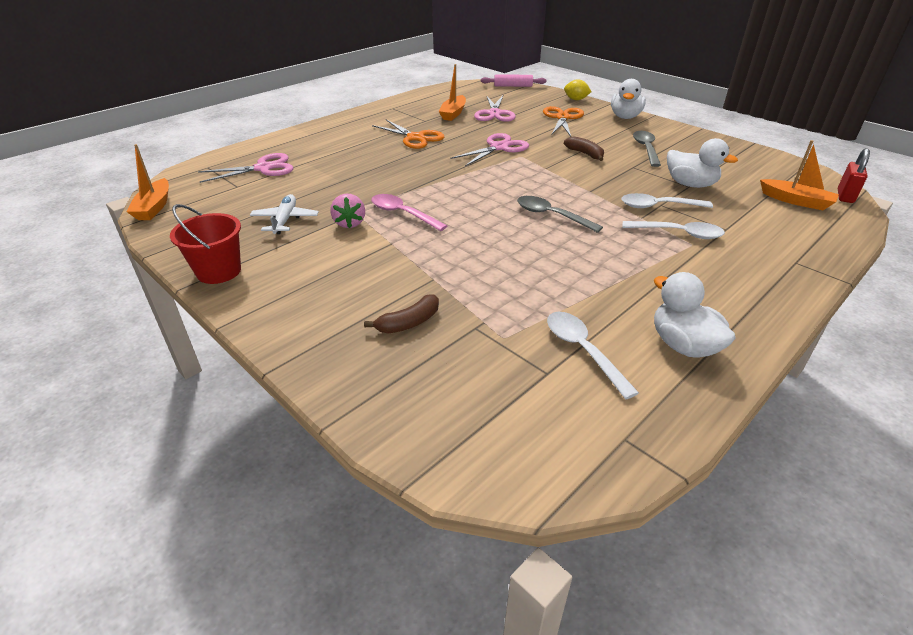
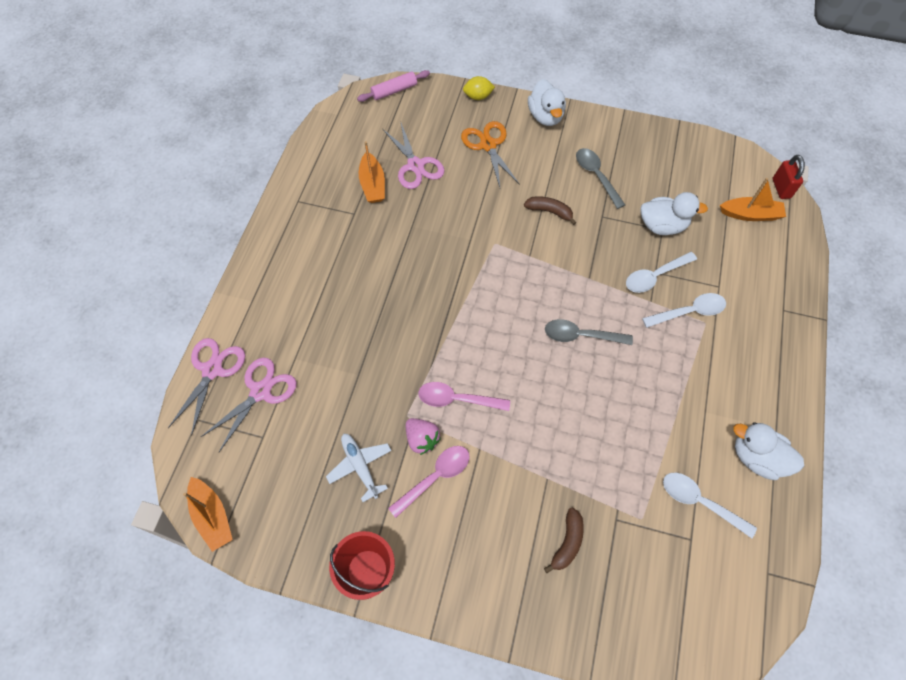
camera: 30 degrees left, 25 degrees up
(336, 244) = (435, 477): none -> pink spoon
(415, 138) = (370, 255): orange scissors -> none
(499, 147) = (465, 236): pink scissors -> pink scissors (212, 370)

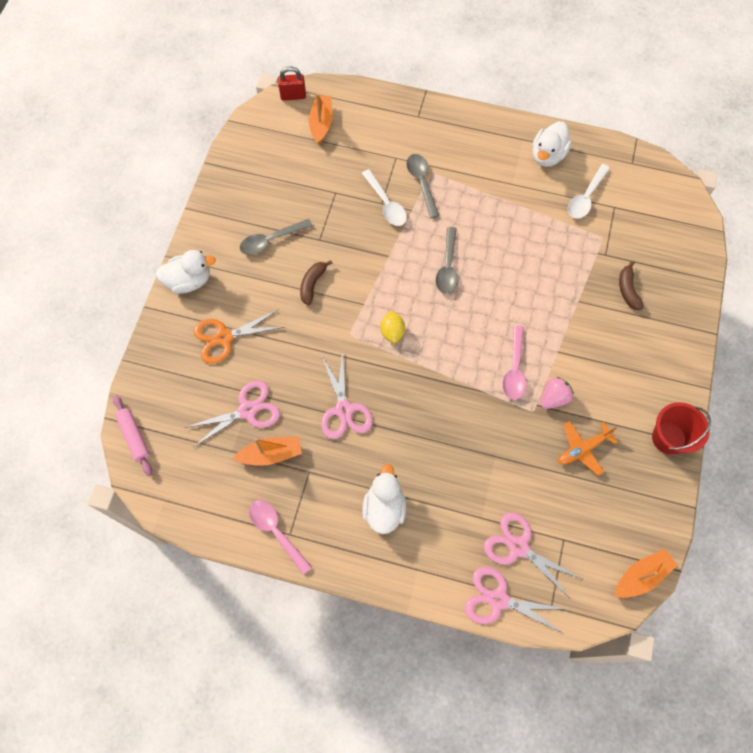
camera: 90 degrees left, 5 degrees up
(360, 466) = (583, 449): white plane -> orange plane
(414, 240) = (344, 410): none -> pink scissors
(435, 477) = (586, 386): pink spoon -> pink spoon (276, 532)
(478, 96) = (153, 346): yellow lemon -> yellow lemon (392, 332)
(567, 543) = (627, 290): brown banana -> brown banana turned 120 degrees counterclockwise
(662, 226) = (332, 192): white duck -> white duck (384, 508)
(689, 312) = (421, 183): white spoon -> grey spoon

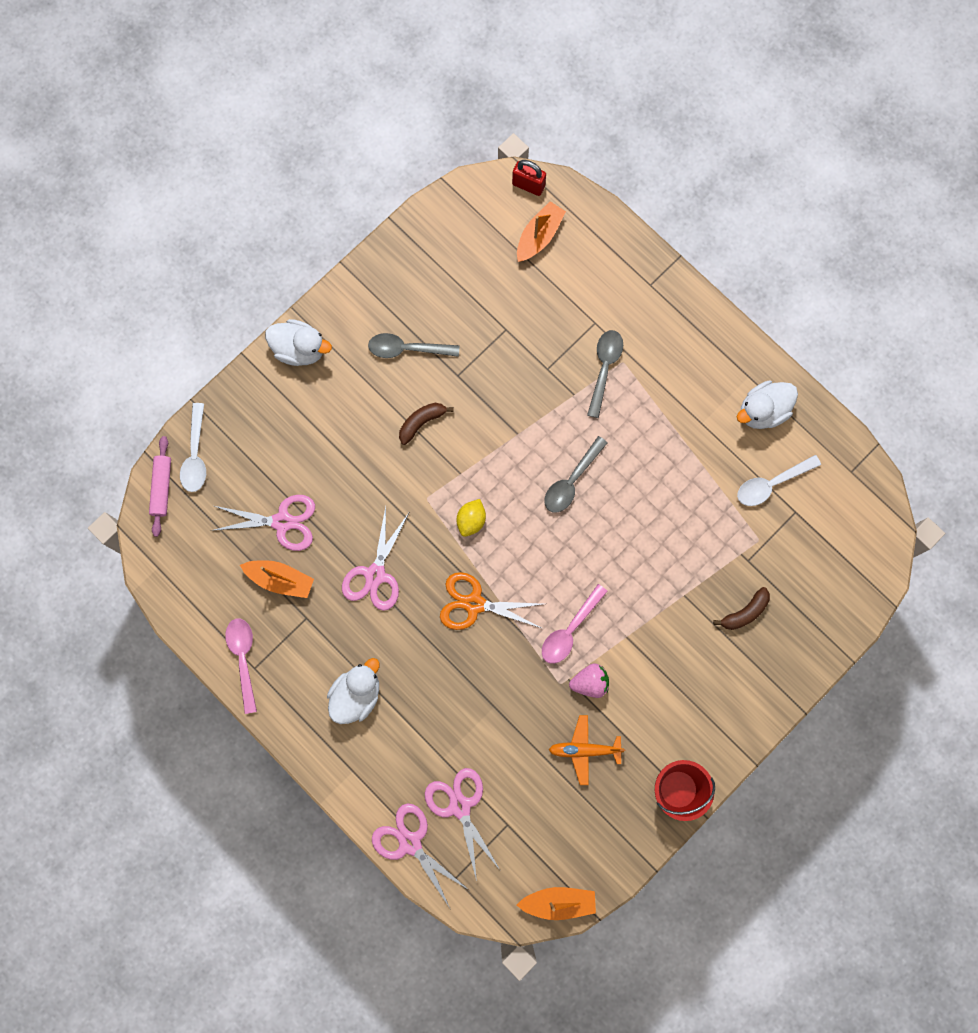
camera: 30 degrees right, 10 degrees up
(224, 337) = (301, 432): orange scissors -> orange scissors (474, 604)
(386, 204) = (551, 373): white spoon -> white spoon (196, 455)
(627, 290) = (744, 612): brown banana -> brown banana turned 150 degrees counterclockwise

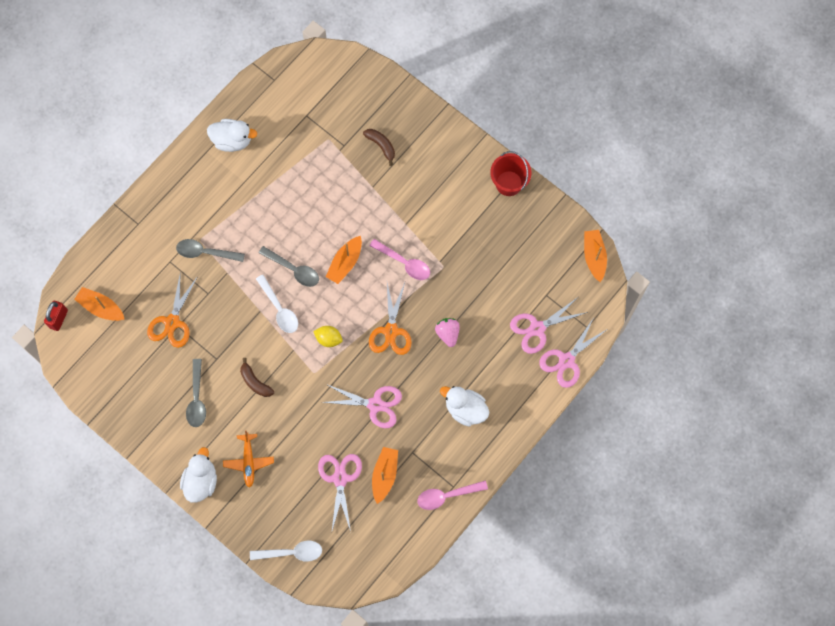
camera: 95 degrees left, 5 degrees down
(162, 487) = (319, 575): pink rolling pin -> none
(511, 322) = (172, 322): none -> orange scissors
(575, 550) = (345, 263): none -> orange boat
(584, 750) = (488, 247): orange plane -> orange plane (249, 461)
(590, 682) = (440, 246): pink strawberry -> pink strawberry (448, 333)
(762, 411) = (232, 140): white duck -> white duck turned 45 degrees counterclockwise
(771, 484) = (286, 132): white spoon -> white spoon (279, 309)

